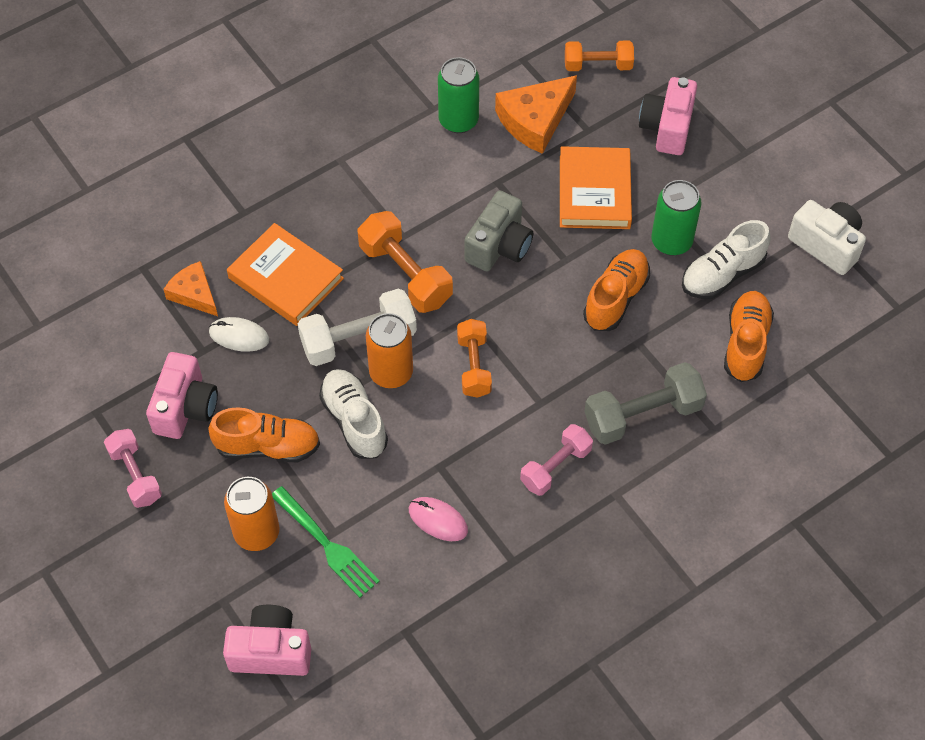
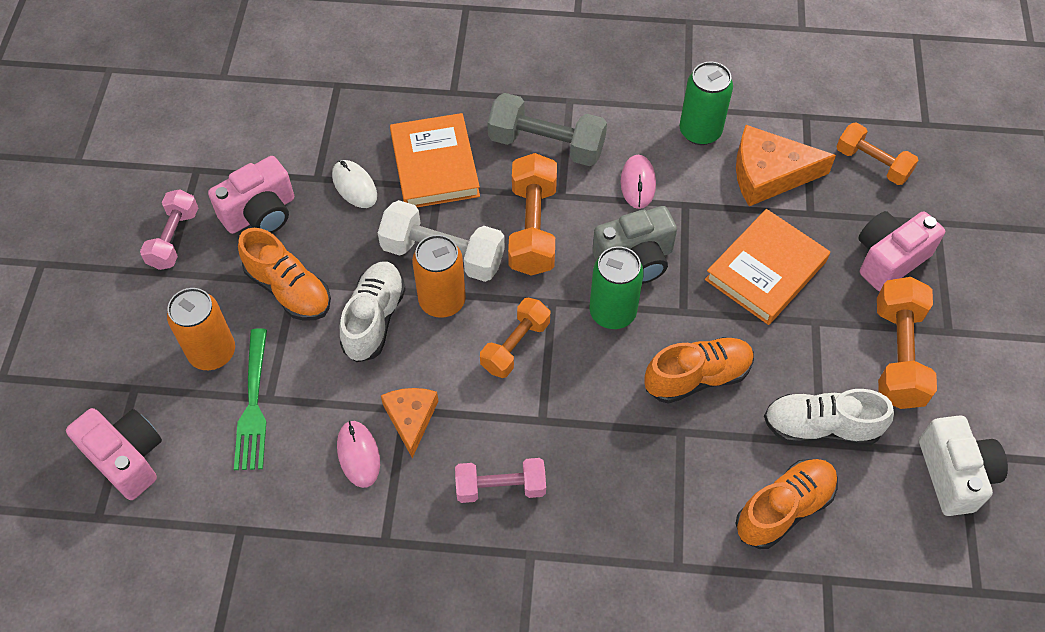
camera: 40 degrees right, 0 degrees up
(194, 294) = (354, 130): orange cheese -> orange cheese (411, 418)
(450, 189) = (638, 183): none -> pink mouse
(643, 415) = (623, 501): grey dumbbell -> grey dumbbell (546, 145)
(671, 241) = (798, 363): green can -> green can (612, 312)
(728, 191) = (898, 355): none -> orange dumbbell

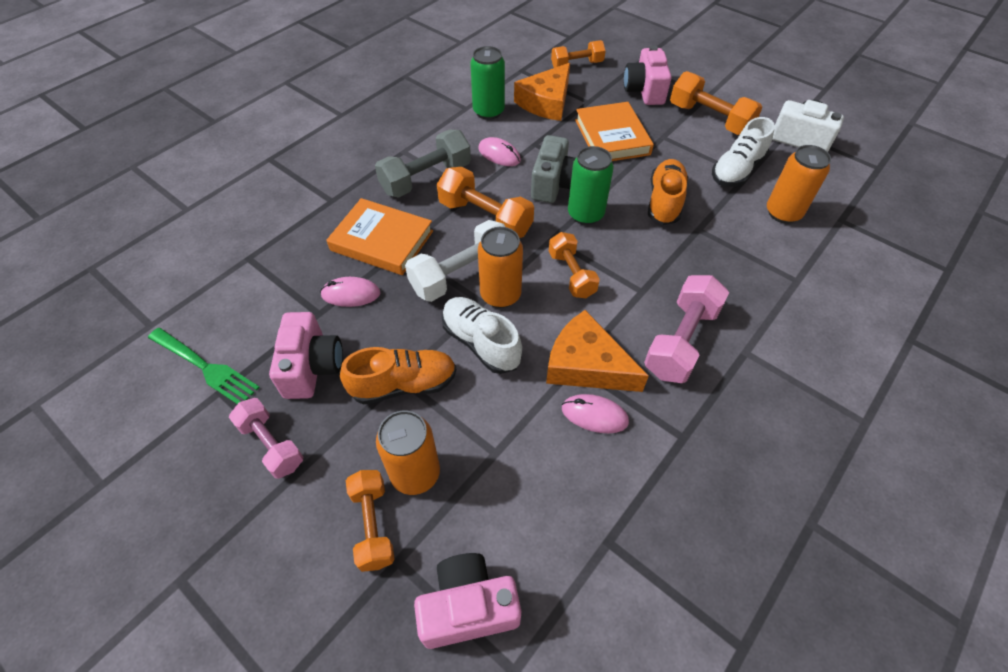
camera: 55 degrees left, 5 degrees down
(151, 352) = (373, 525): none -> orange dumbbell
(253, 404) = (491, 467): green fork -> green fork (204, 367)
(354, 186) = (351, 294): white mouse -> pink mouse
(411, 418) = (586, 364): orange cheese -> orange cheese, size x1.58
(500, 487) = (681, 341): pink dumbbell -> pink dumbbell, size x1.50
(784, 509) = (783, 213): orange shoe -> orange can

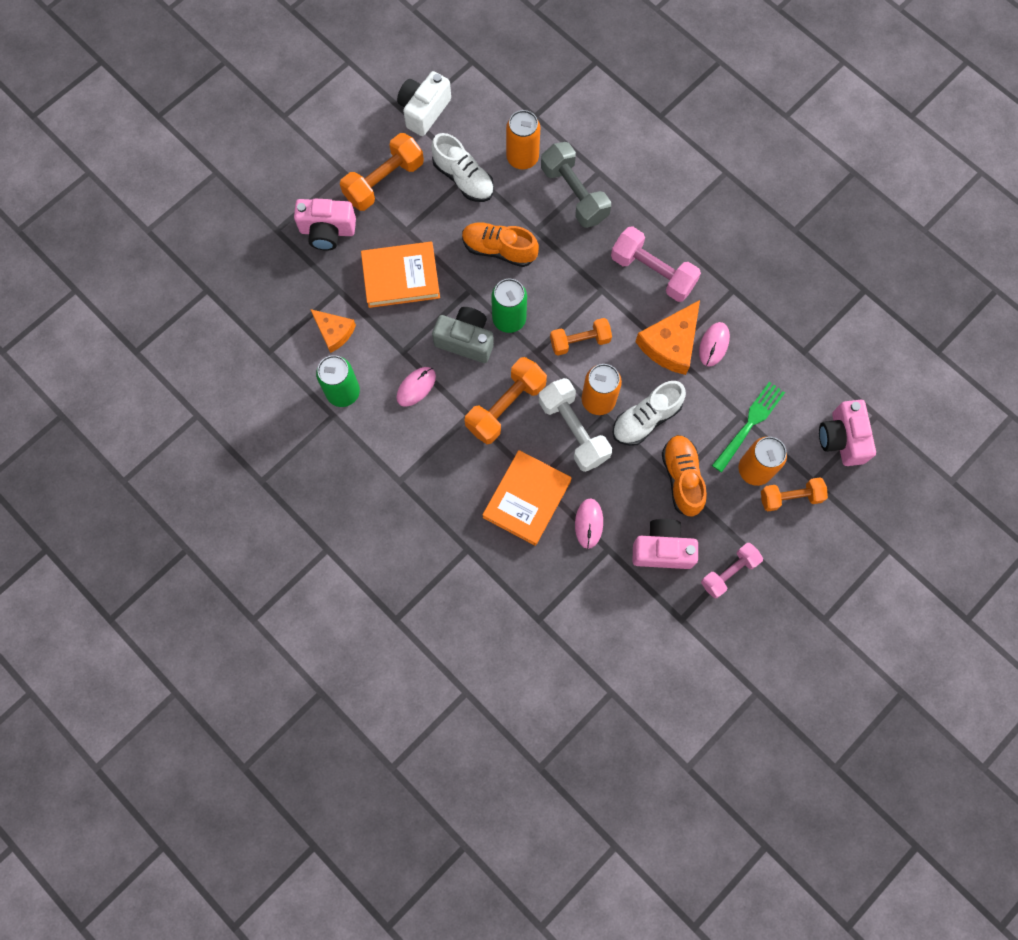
camera: 85 degrees left, 20 degrees up
(204, 367) = (657, 636): green fork -> green fork (749, 424)
(426, 178) = (445, 458): grey dumbbell -> grey dumbbell (574, 194)
(546, 102) = (334, 332): orange cheese -> orange cheese, size x0.63
(577, 65) = (268, 291): orange dumbbell -> none

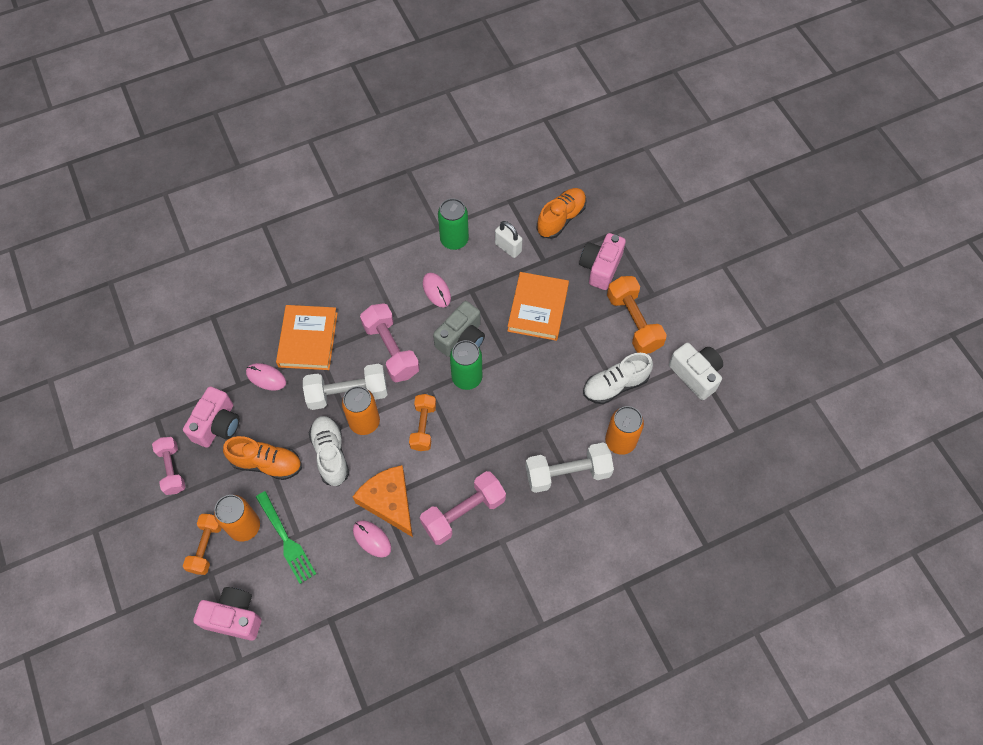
camera: 110 degrees right, 10 degrees down
(334, 332) = (508, 248): orange cheese -> white padlock
(499, 249) = (535, 391): orange shoe -> orange shoe (561, 218)
(505, 406) = (391, 350): orange dumbbell -> pink dumbbell
(527, 499) = (308, 339): orange book -> orange book turned 45 degrees clockwise
(574, 194) = (568, 473): grey dumbbell -> white dumbbell

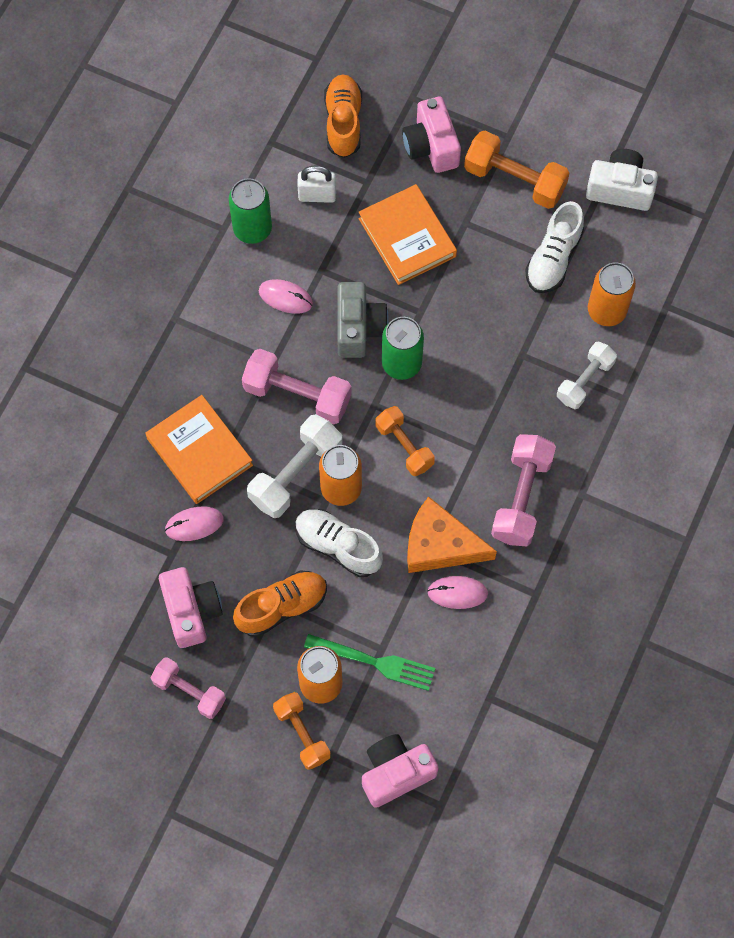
camera: 40 degrees left, 5 degrees up
(568, 473) = (585, 381): white dumbbell -> white dumbbell, size x0.67

